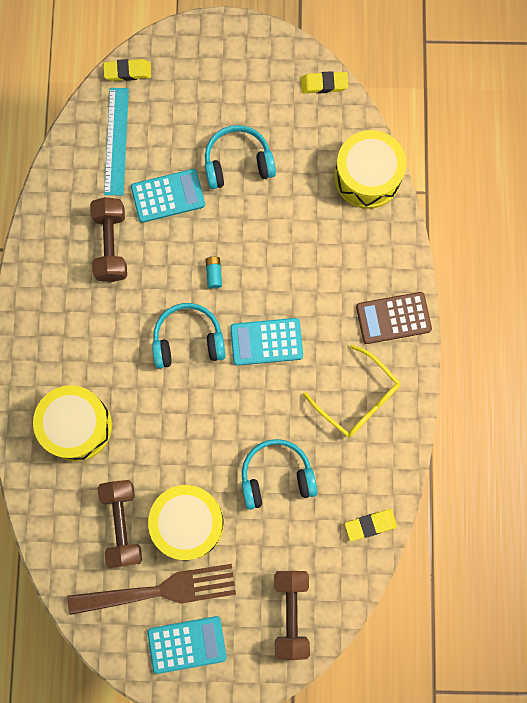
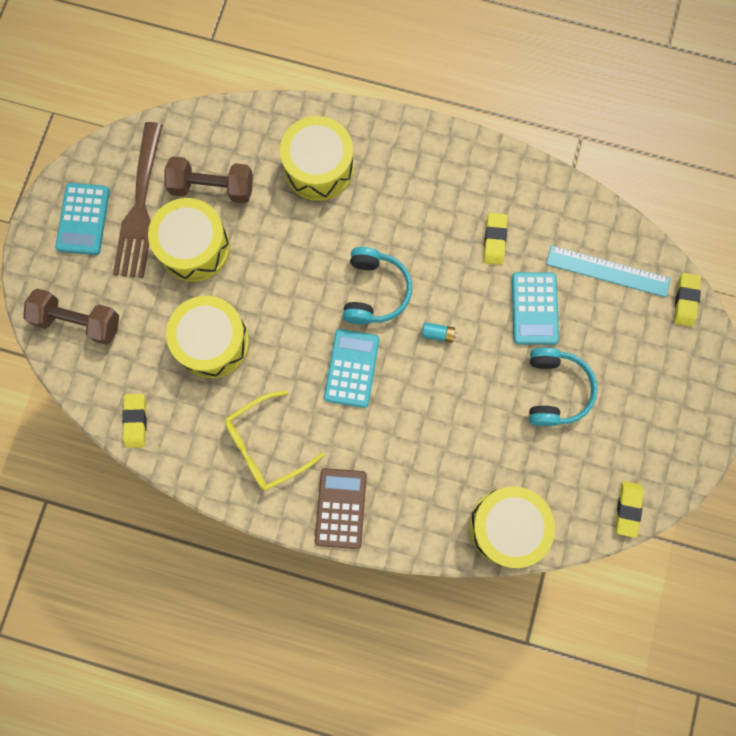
camera: 105 degrees right, 0 degrees up
(111, 245) = (494, 240): brown dumbbell -> yellow eraser
(276, 476) = (212, 342): turquoise headphones -> yellow drum

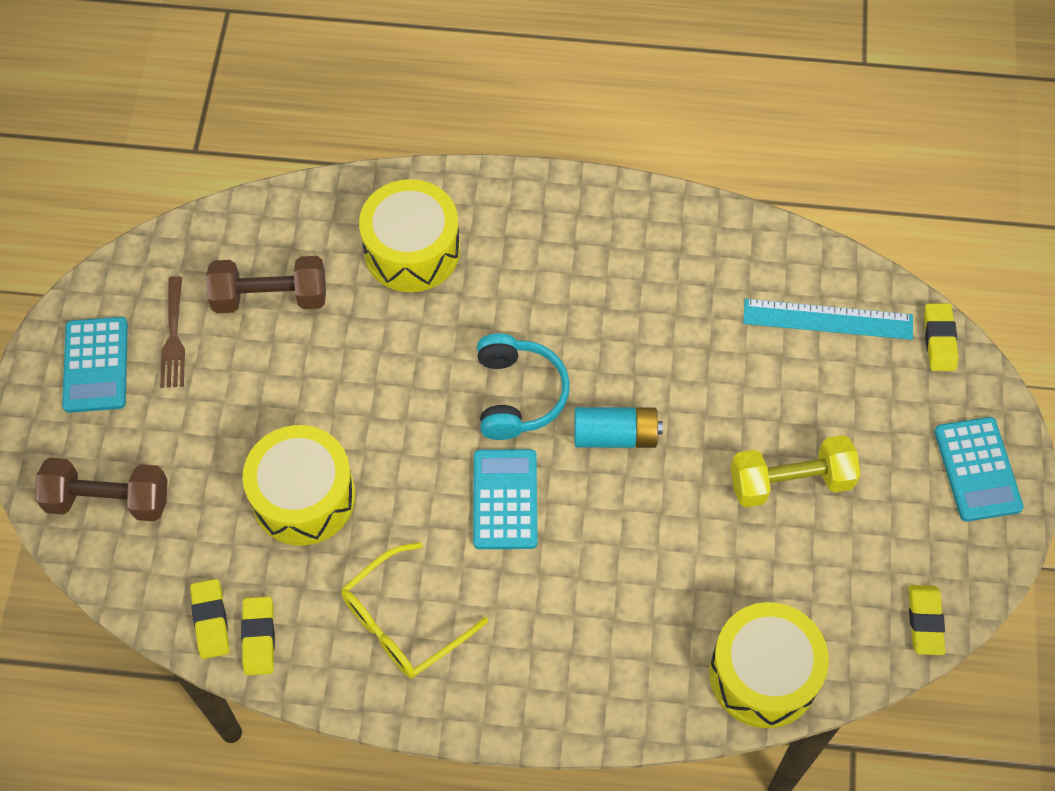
camera: 10 degrees left, 15 degrees down
(140, 207) = (174, 338): brown fork -> brown fork, size x0.54
(194, 247) = (257, 377): yellow drum -> none
(340, 508) = (524, 689): brown calculator -> none
(438, 334) = (615, 435): turquoise battery -> turquoise battery, size x1.85
(494, 240) = (668, 304): yellow eraser -> yellow eraser (259, 637)
(534, 308) = (740, 382): turquoise calculator -> turquoise calculator (977, 469)
(555, 390) = (790, 482): turquoise headphones -> yellow dumbbell

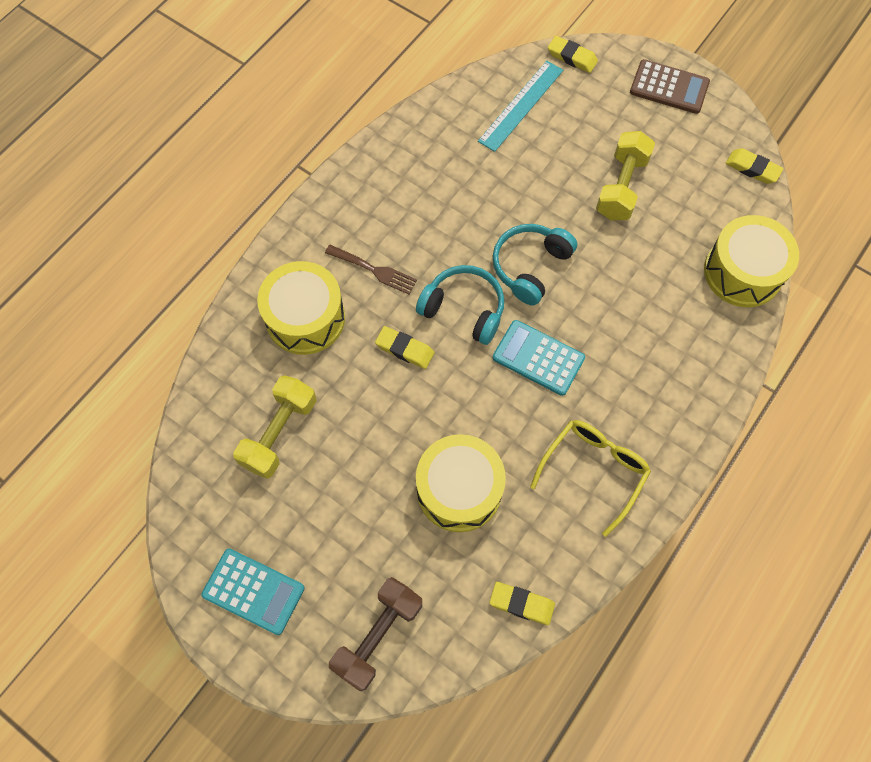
camera: 60 degrees left, 5 degrees up
(174, 338) = (268, 520): brown fork -> brown fork (374, 270)
(259, 637) = (553, 575): yellow eraser -> yellow eraser (405, 349)
(270, 297) = (279, 433): brown dumbbell -> yellow dumbbell
(402, 622) = (594, 470): yellow glasses -> yellow glasses turned 135 degrees counterclockwise
(615, 435) = (530, 267): turquoise battery -> turquoise headphones
(977, 469) = (669, 87): turquoise calculator -> brown calculator

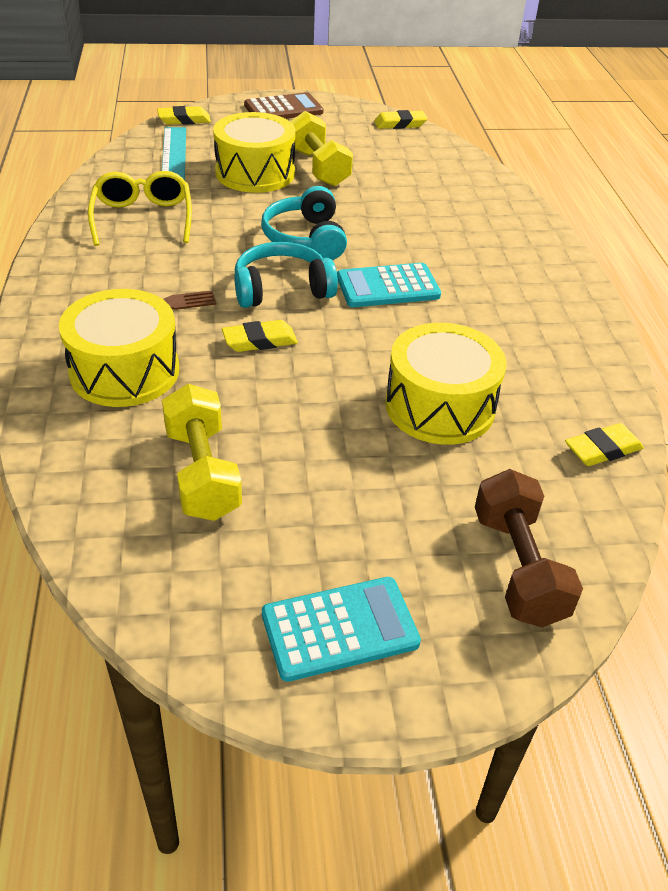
camera: 45 degrees left, 25 degrees down
(594, 470) = (528, 328): yellow glasses -> yellow glasses (143, 218)
(742, 272) = (469, 173): yellow drum -> yellow drum (255, 173)

